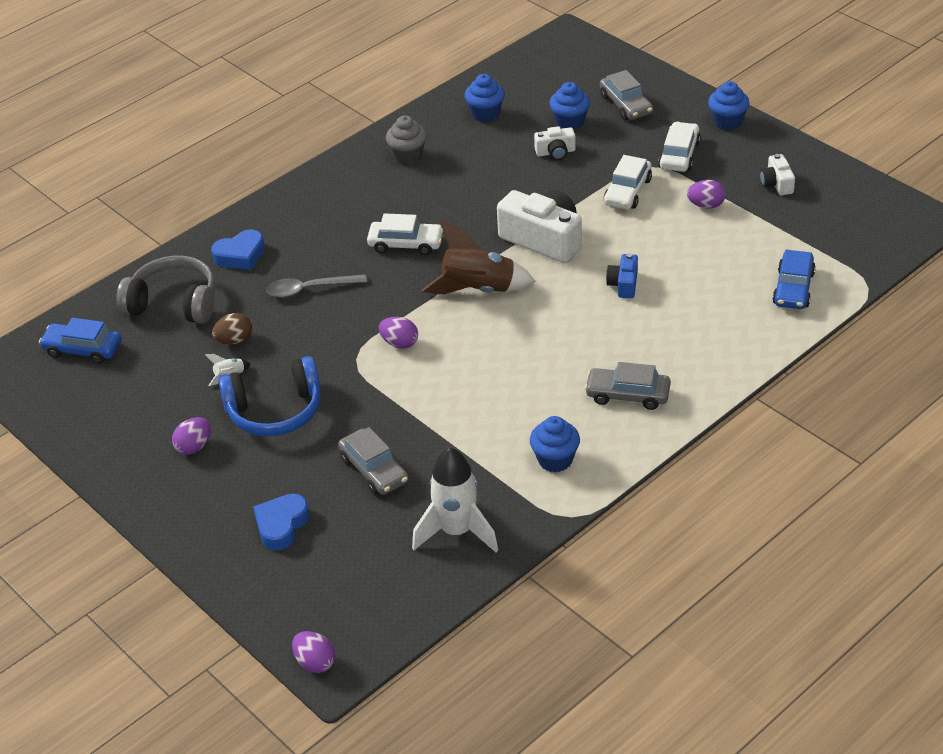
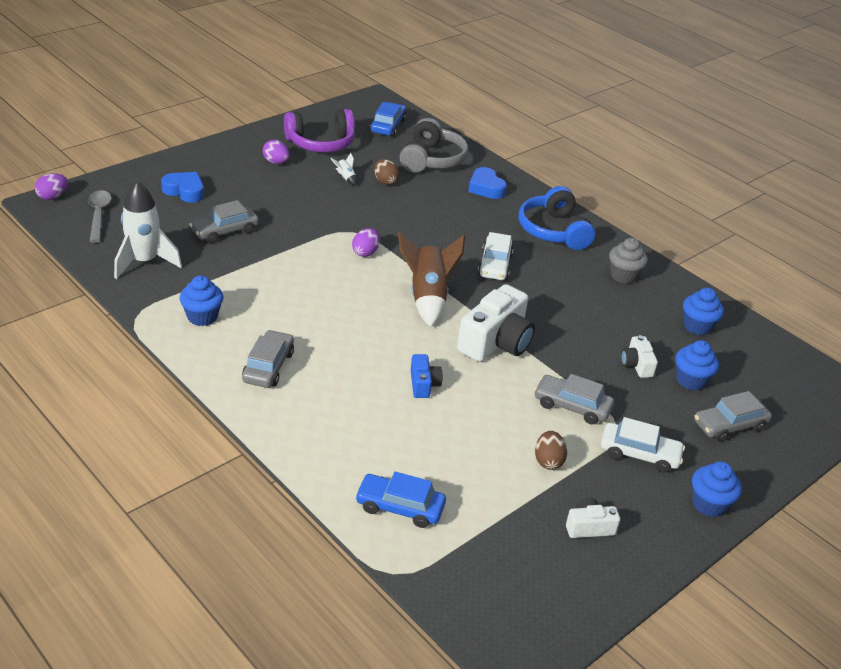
camera: 85 degrees right, 5 degrees down
(137, 409) = (321, 143): none -> purple headphones
(275, 411) = (302, 194): blue headphones -> blue headphones (553, 231)
(309, 289) = (440, 216): grey spoon -> grey spoon (99, 215)
(623, 284) = (423, 384): blue camera -> blue camera turned 75 degrees clockwise
(627, 191) = (572, 406): white car -> grey car
(706, 205) = (548, 461): purple egg -> brown egg

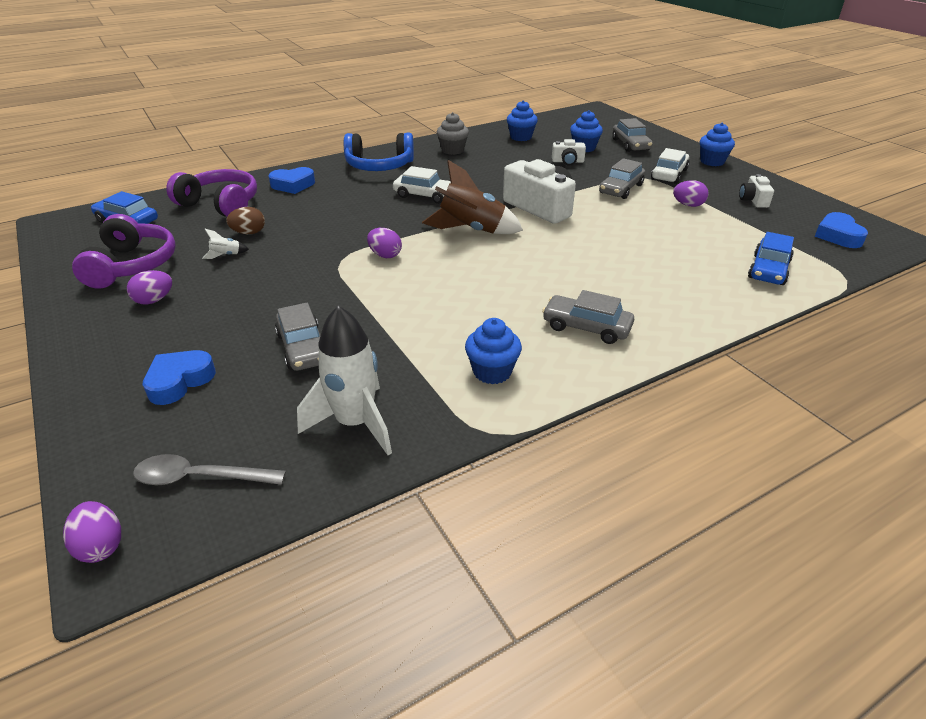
camera: 75 degrees left, 0 degrees up
(423, 384) = (603, 244): blue camera -> none
(432, 159) = (220, 204): grey headphones -> purple headphones
(508, 594) = (838, 235): none -> blue heart
(548, 461) = (688, 205): brown egg -> purple egg

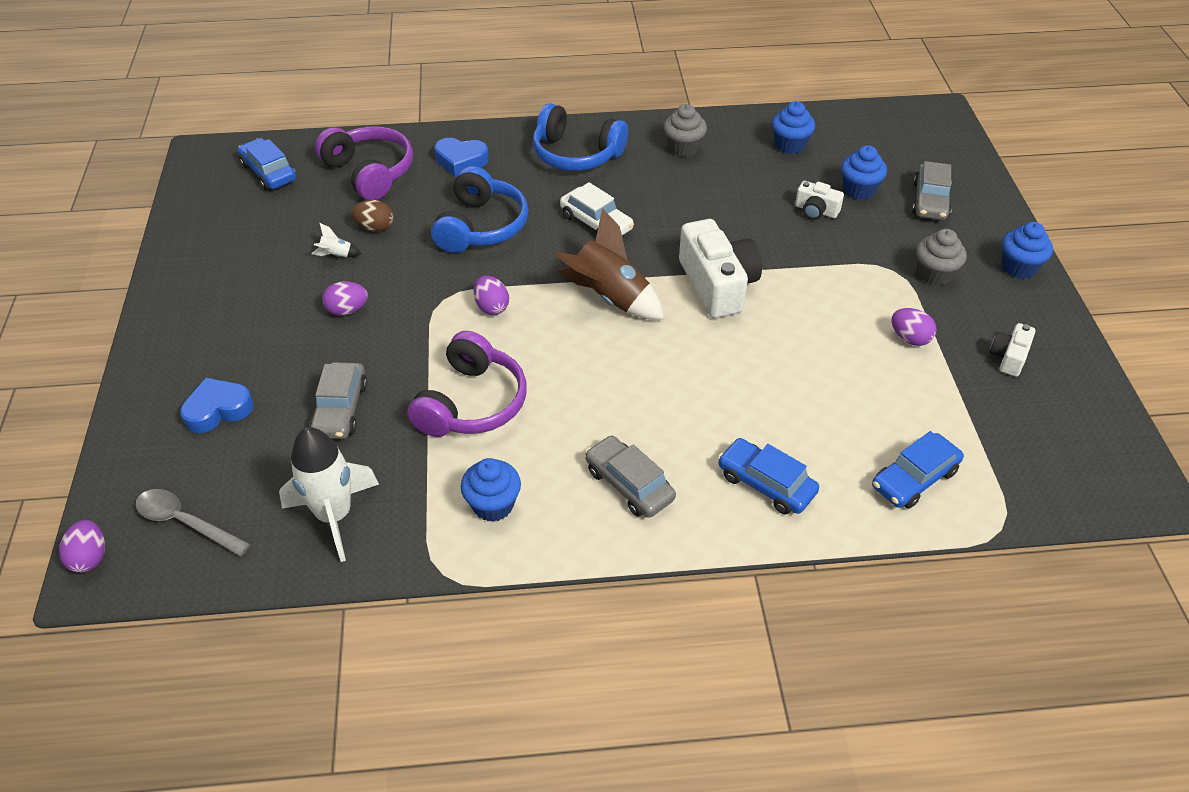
camera: 25 degrees right, 10 degrees up
(132, 265) = (245, 242): purple headphones -> purple headphones (472, 403)
(154, 300) = (243, 298): purple egg -> purple egg (347, 310)
(338, 215) = (481, 226): none -> blue headphones
(621, 189) = (845, 282): grey car -> none
(669, 174) = (934, 274): white car -> grey cupcake
(680, 299) = (766, 483): none -> blue car
(838, 235) = (1065, 456): blue heart -> none

